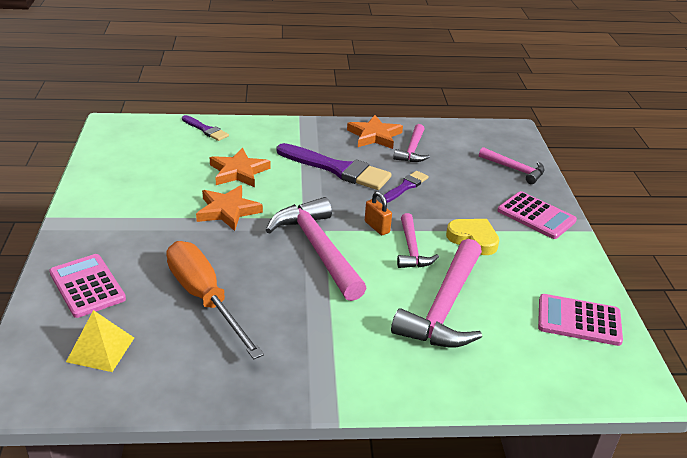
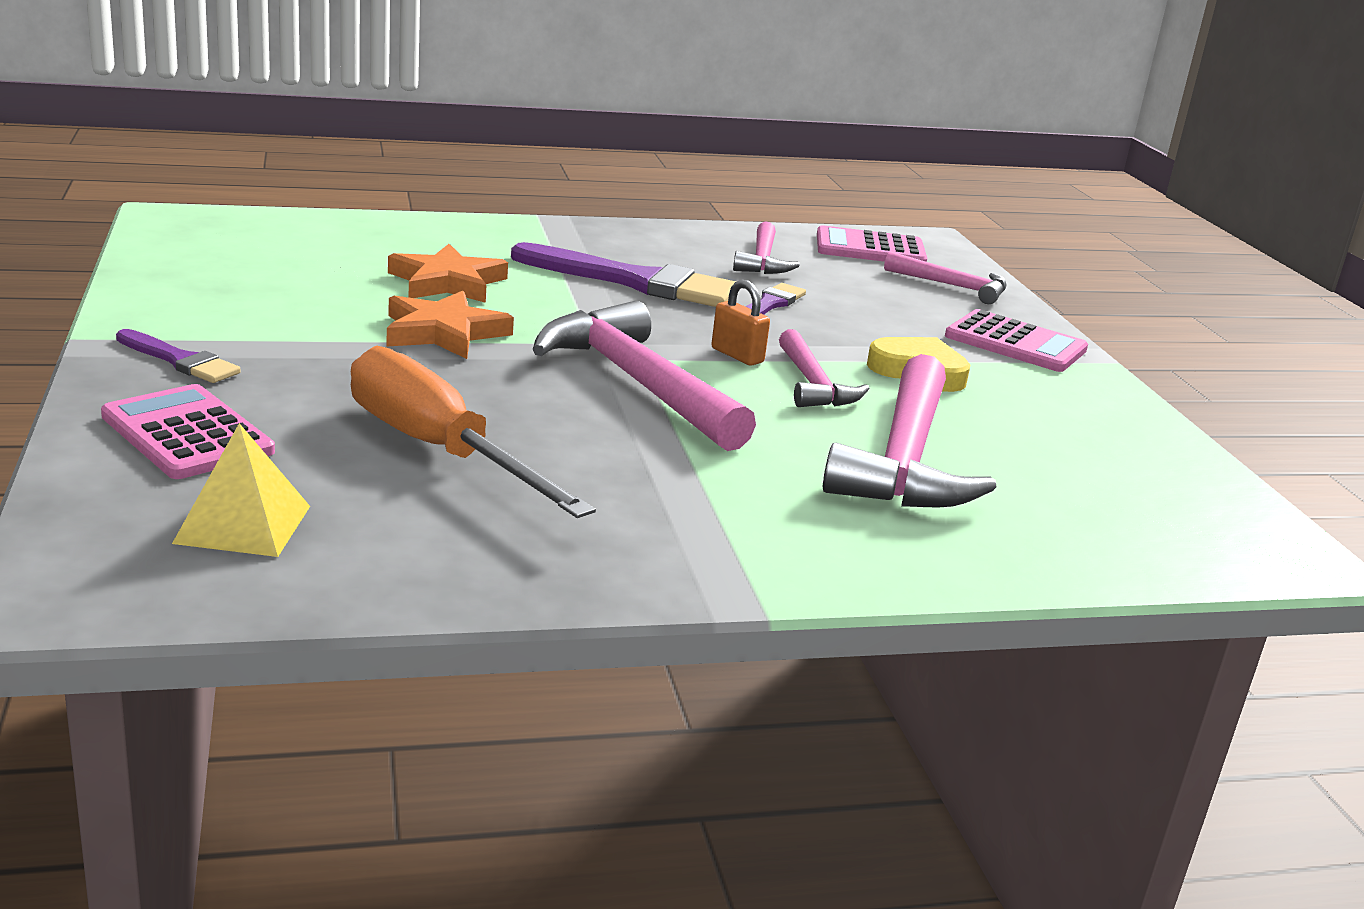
camera: 10 degrees left, 10 degrees down
(206, 130) = (364, 228): purple brush -> purple brush (180, 360)
(374, 136) = (686, 241): orange star -> none
(579, 320) = (1150, 474): pink calculator -> pink calculator (870, 249)

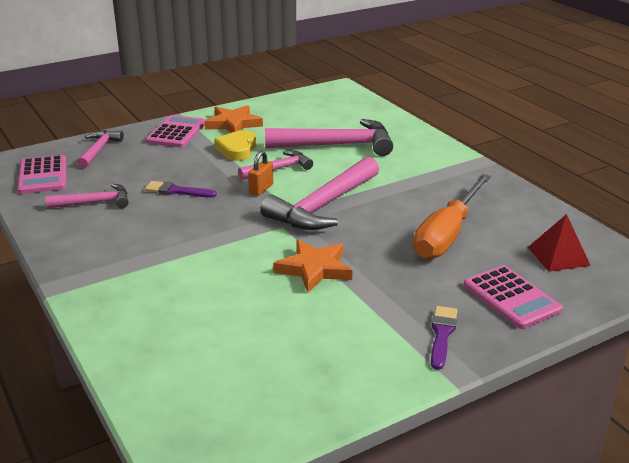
camera: 105 degrees left, 5 degrees up
(187, 434) = (511, 298): pink calculator -> pink calculator turned 60 degrees counterclockwise
(243, 524) = (558, 256): yellow pyramid -> red pyramid
(447, 282) = (232, 290): orange star -> orange star (233, 124)
(634, 281) = (172, 233): purple brush -> none

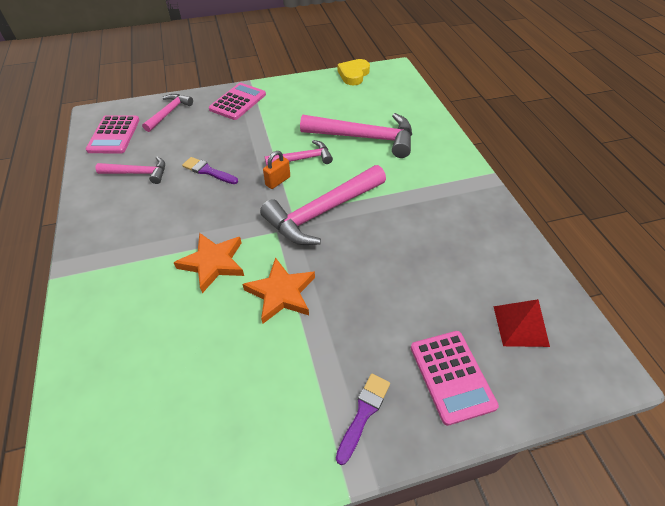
camera: 15 degrees right, 20 degrees up
(233, 124) = (288, 99): orange star -> orange star (213, 263)
(237, 149) = (278, 129): yellow heart -> yellow heart (353, 75)
(447, 234) = (421, 271): orange screwdriver -> none

